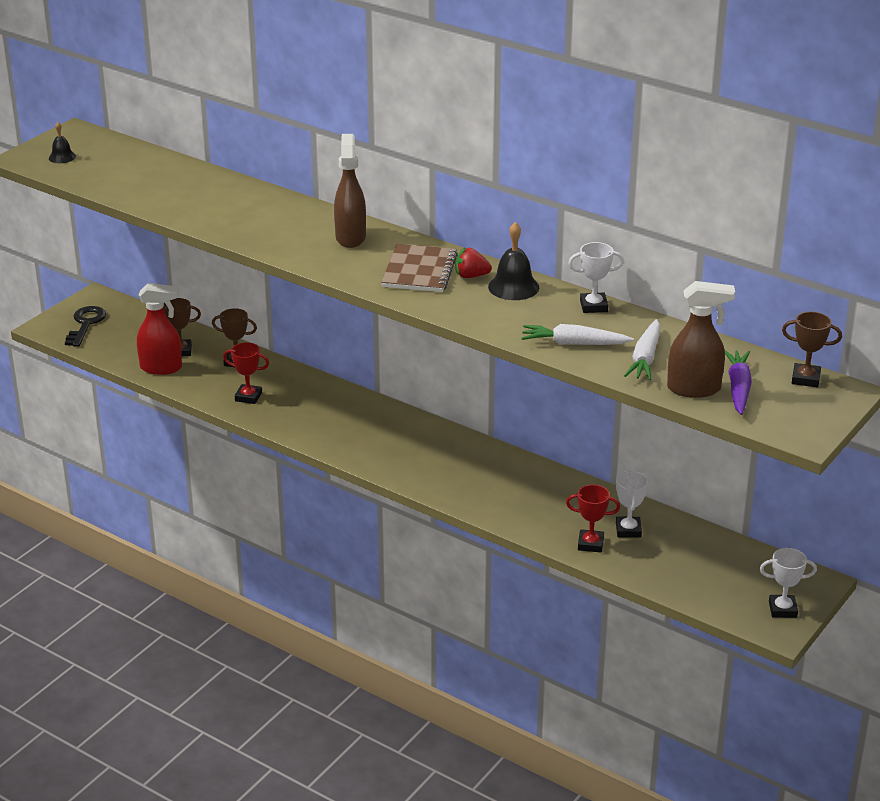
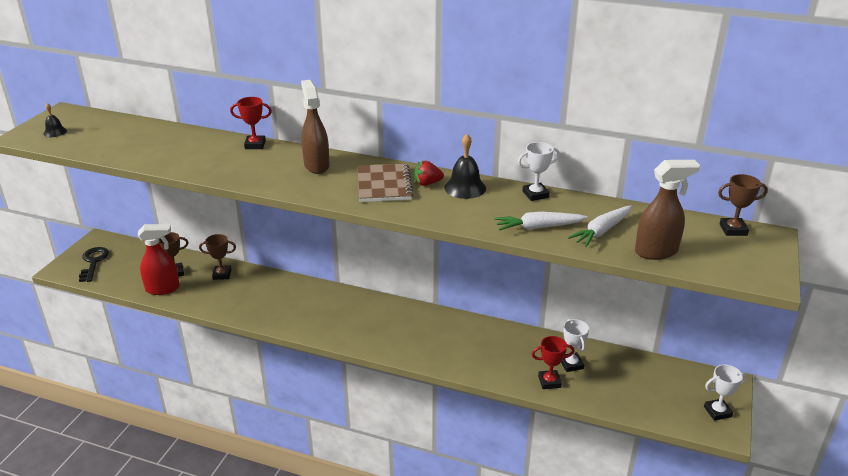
camera: 15 degrees left, 0 degrees up
(248, 397) = (239, 302): red trophy -> red trophy (255, 145)
(645, 358) = (601, 231): white carrot -> white carrot turned 45 degrees clockwise
(738, 388) = (689, 246): purple carrot -> none

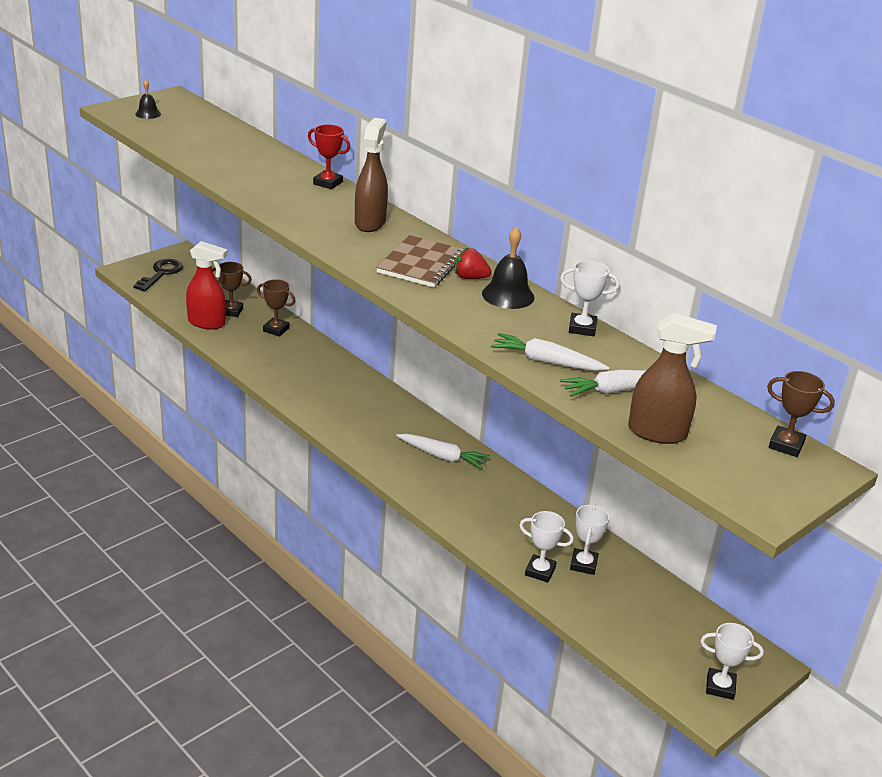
camera: 25 degrees right, 0 degrees up
(419, 325) = (442, 456): none -> white carrot
(549, 382) = (540, 571): red trophy -> white trophy

